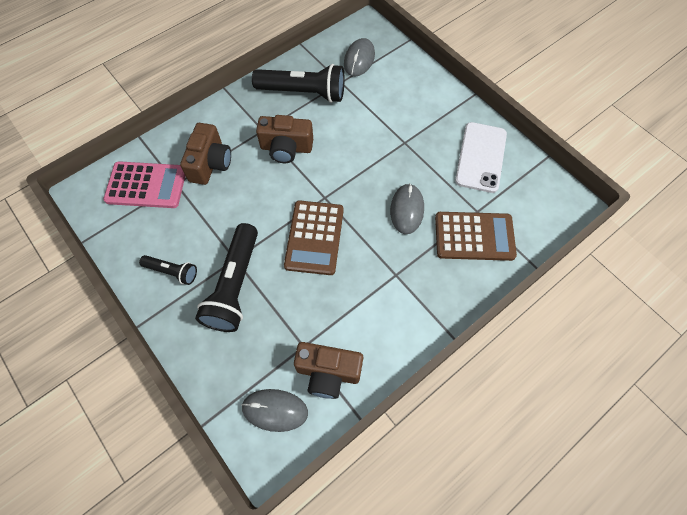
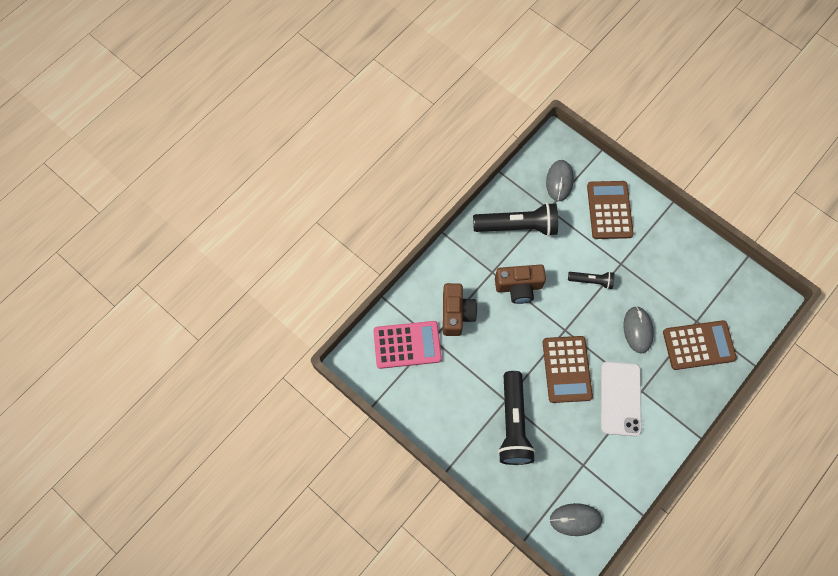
camera: 10 degrees left, 5 degrees up
(172, 272) = (457, 421): black flashlight -> black flashlight (591, 281)
(328, 372) = (608, 483): brown camera -> none
(405, 91) = (609, 210): none -> brown calculator
(481, 157) = (690, 268): white phone -> white phone (620, 398)

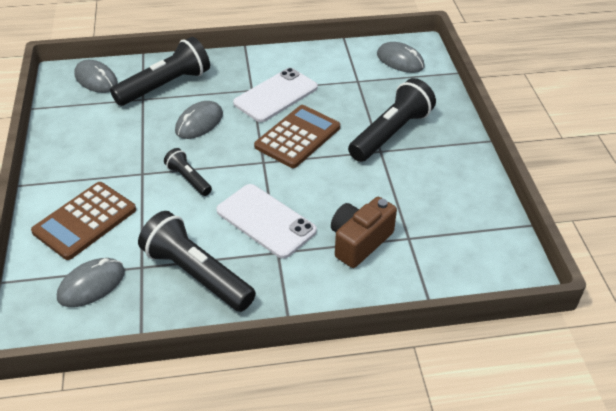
camera: 140 degrees left, 25 degrees down
(407, 345) = (443, 250): pink calculator -> none
(518, 287) = (266, 221): brown camera -> white phone
(698, 345) = (165, 86): brown calculator -> black flashlight
(747, 312) = (96, 79): none -> grey mouse

